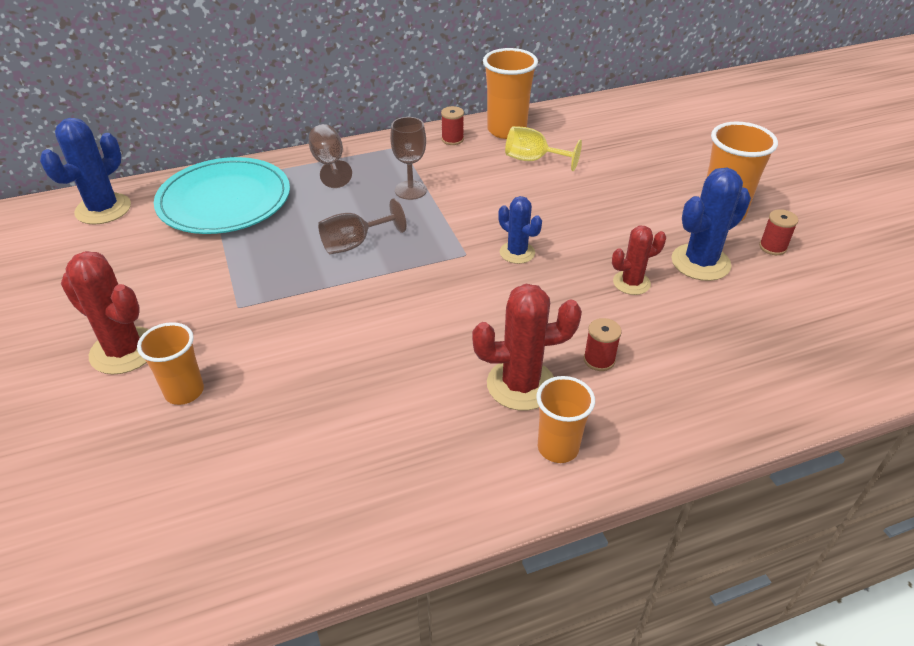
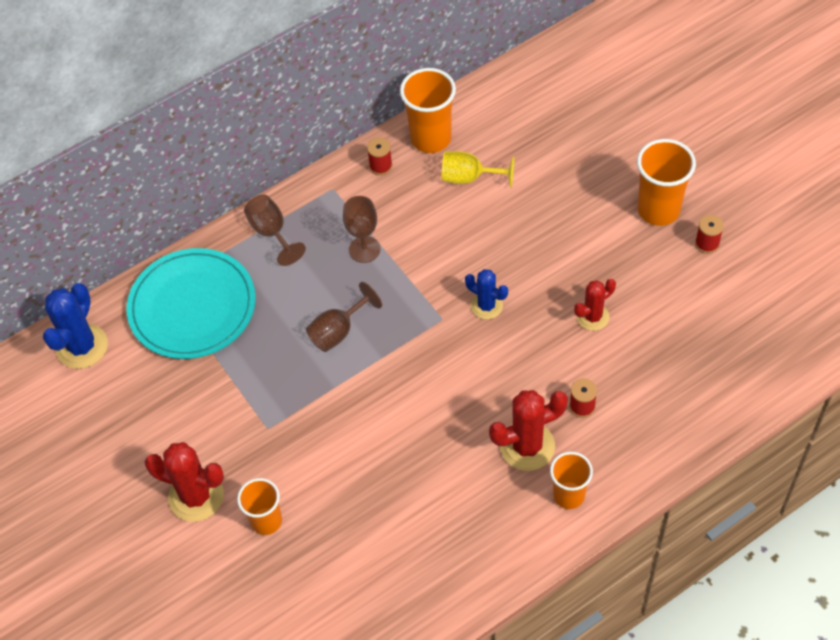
camera: 10 degrees left, 15 degrees up
(700, 262) = (647, 278): blue cactus -> none

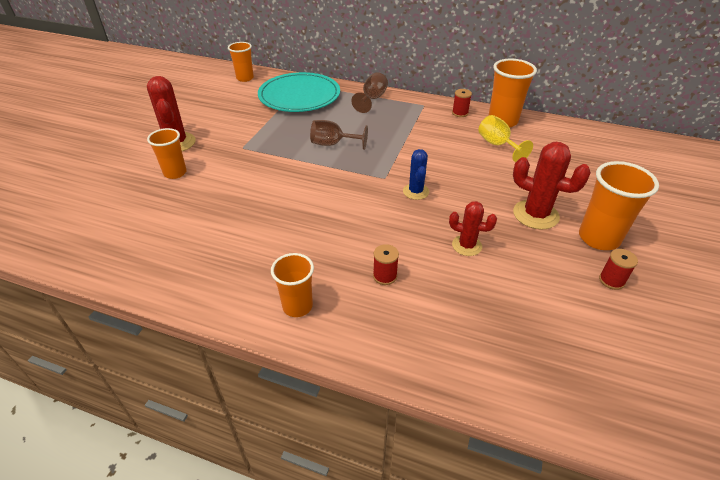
camera: 50 degrees right, 15 degrees down
(82, 346) = (245, 78): blue cactus -> orange cup
(364, 249) = (398, 130): brown goblet -> none
(527, 446) = (322, 261): red cactus -> red cactus (535, 215)

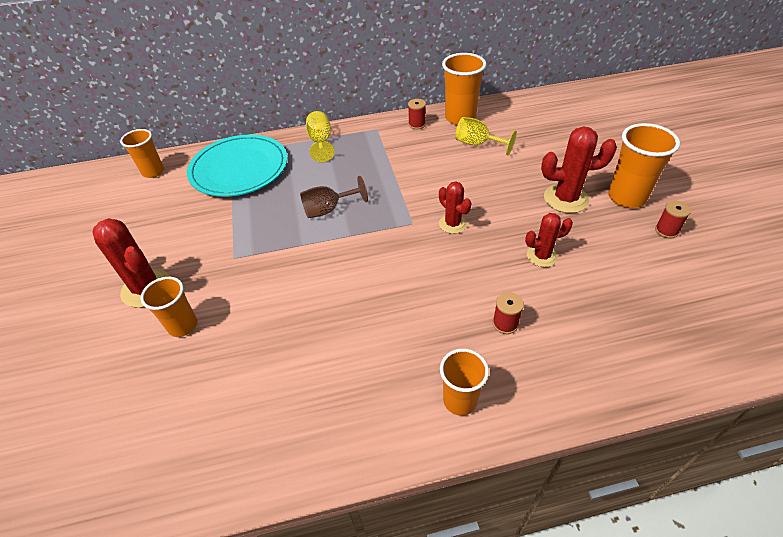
camera: 30 degrees left, 5 degrees up
(372, 99) = (320, 142): brown goblet -> yellow goblet
(416, 191) = (452, 224): blue cactus -> red cactus

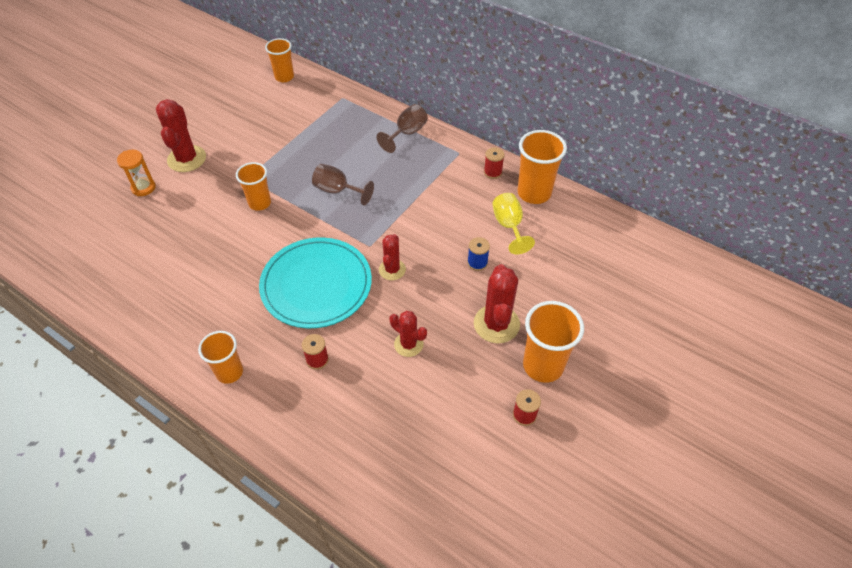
camera: 45 degrees right, 5 degrees up
(133, 344) = (143, 188): none -> orange hourglass
(183, 326) = (174, 198): orange cup -> orange cup (260, 203)
(239, 169) = (331, 114): turquoise plate -> turquoise plate (316, 285)
(320, 142) = (407, 133): yellow goblet -> brown goblet
(496, 177) = (477, 263): none -> blue spool
(566, 199) = (496, 324): red cactus -> red cactus turned 45 degrees clockwise

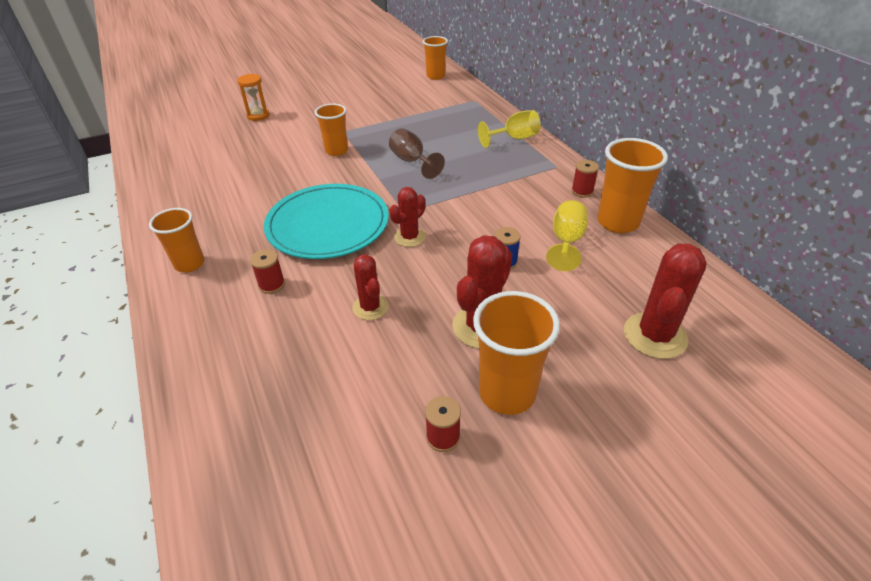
camera: 30 degrees right, 10 degrees down
(187, 159) = (308, 107): red cactus -> red cactus (655, 335)
(407, 133) = (514, 138): brown goblet -> yellow goblet

